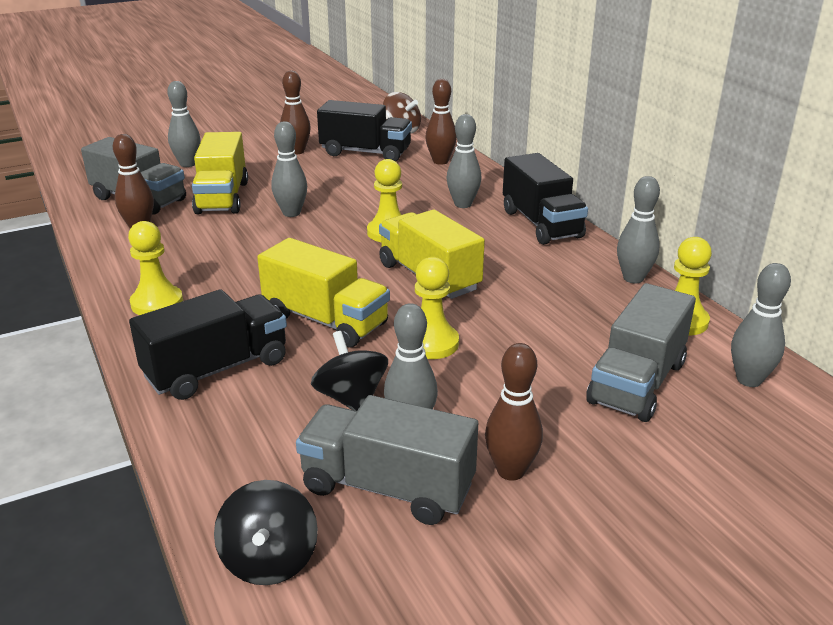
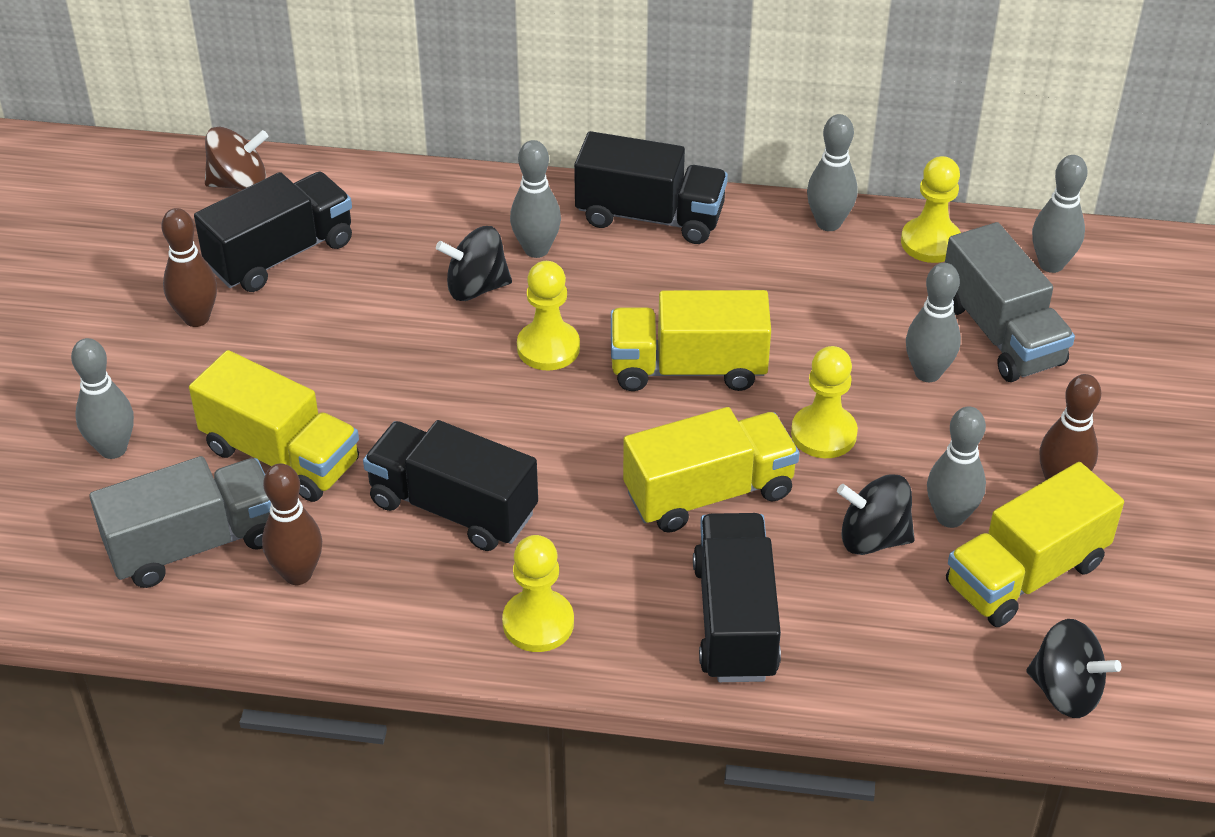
camera: 55 degrees left, 15 degrees up
(229, 249) = (453, 508): none -> black truck
(291, 213) = (404, 409): grey bowling pin -> grey bowling pin (927, 373)
(387, 487) = (1025, 574): grey truck -> yellow truck
(409, 200) = (476, 287): none -> black spinning top
(440, 161) = (389, 202): brown bowling pin -> none

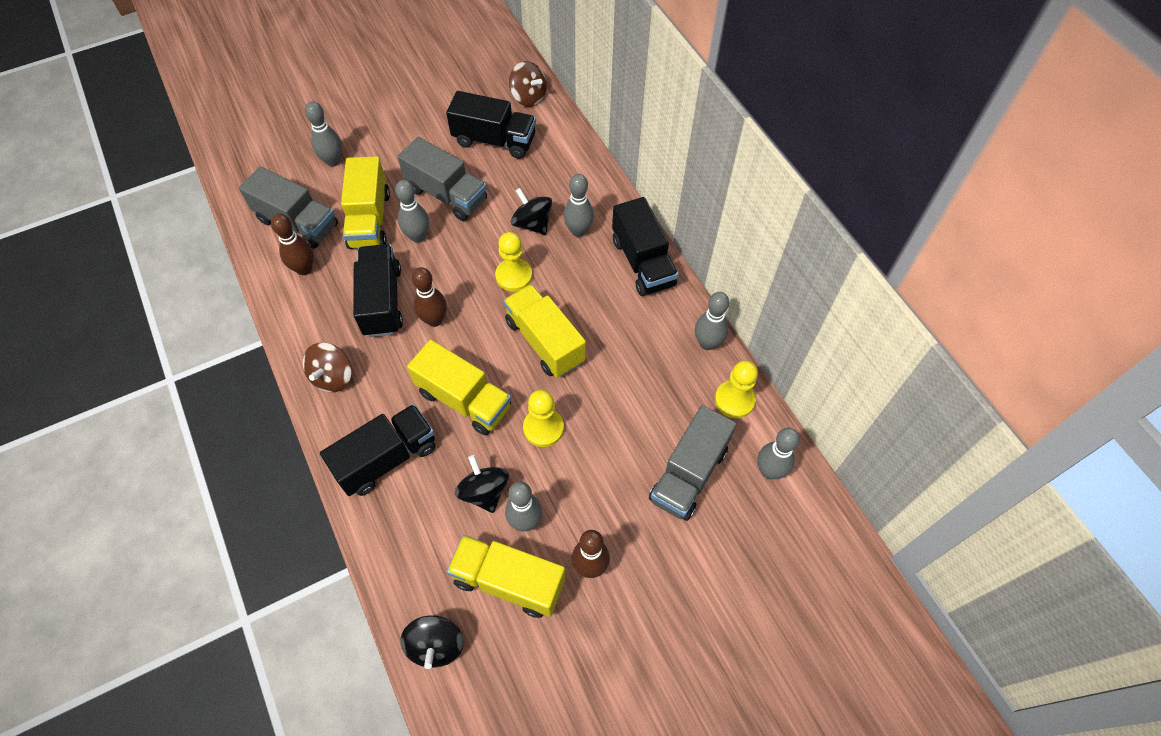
camera: 55 degrees right, 15 degrees up
(196, 318) = (431, 138): brown bowling pin -> brown bowling pin (434, 320)
(327, 350) = (447, 194): none -> grey truck
(538, 623) = (333, 377): yellow pawn -> brown spinning top
(927, 373) = (627, 453): grey bowling pin -> grey bowling pin (418, 237)

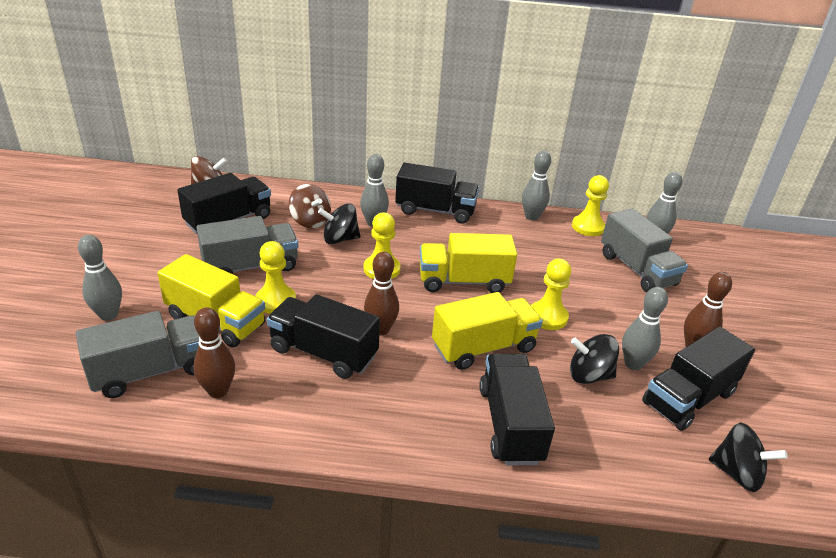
camera: 60 degrees left, 25 degrees down
(333, 377) = (379, 424): brown spinning top -> brown spinning top (310, 221)
(418, 237) = (276, 301): grey bowling pin -> yellow pawn
(509, 581) = (688, 398): yellow truck -> black truck

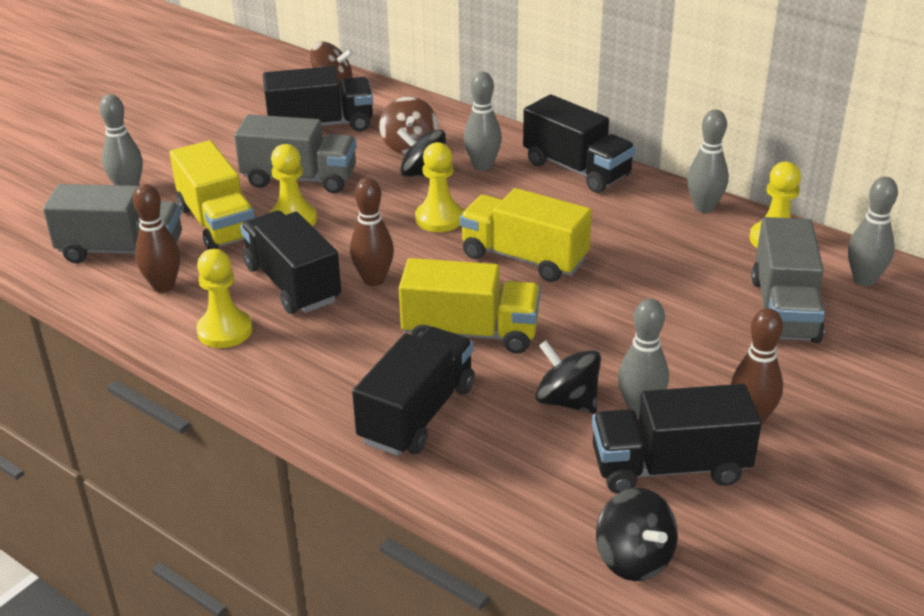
camera: 35 degrees right, 0 degrees up
(547, 317) = (587, 326): yellow pawn -> yellow pawn (225, 331)

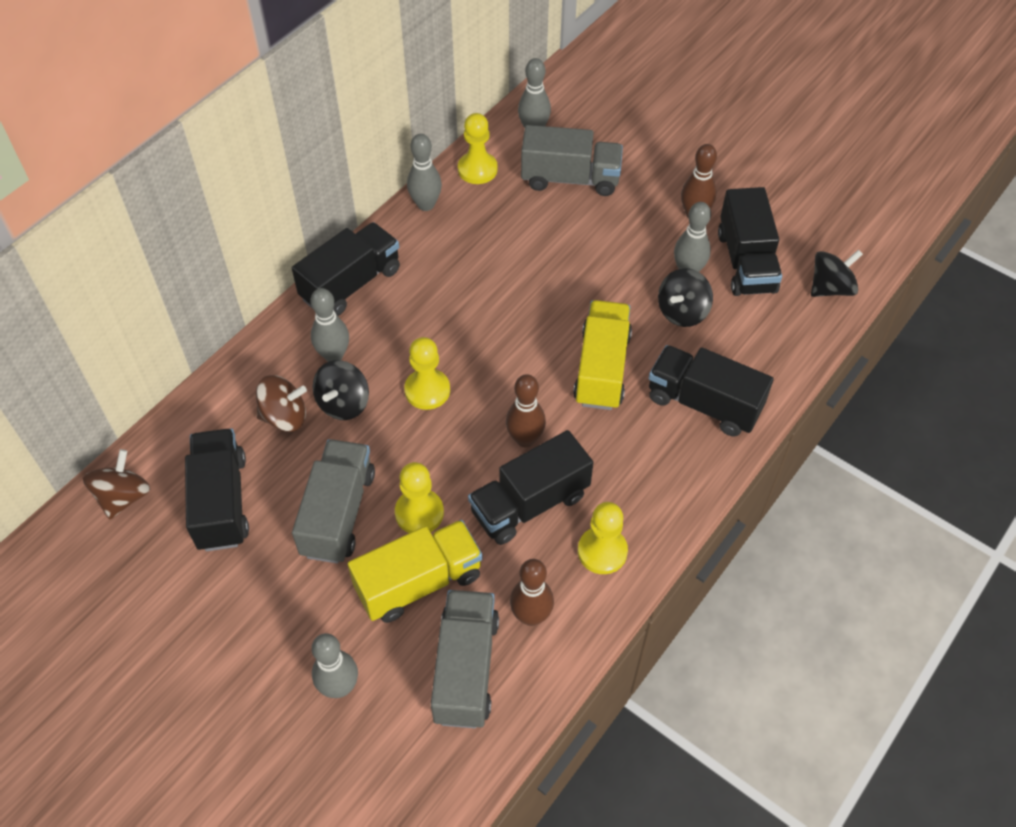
camera: 90 degrees left, 20 degrees up
(524, 258) = (496, 329): yellow truck -> none

